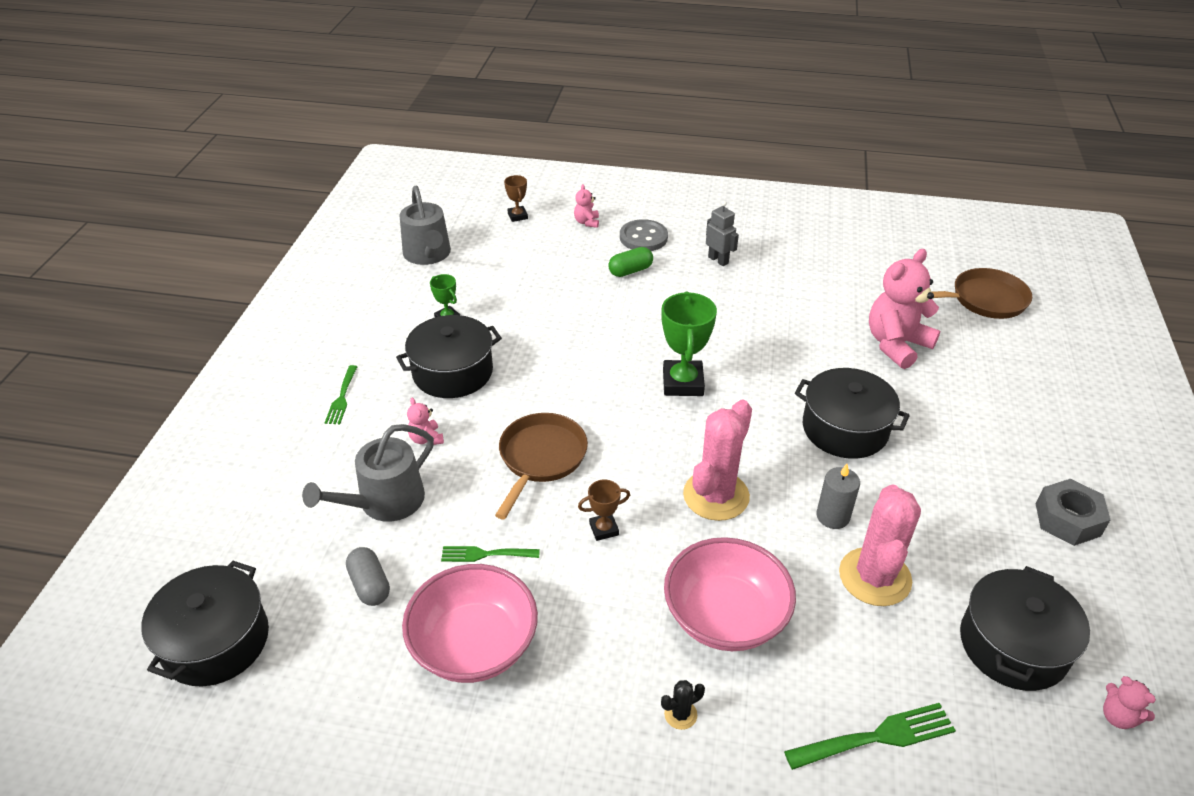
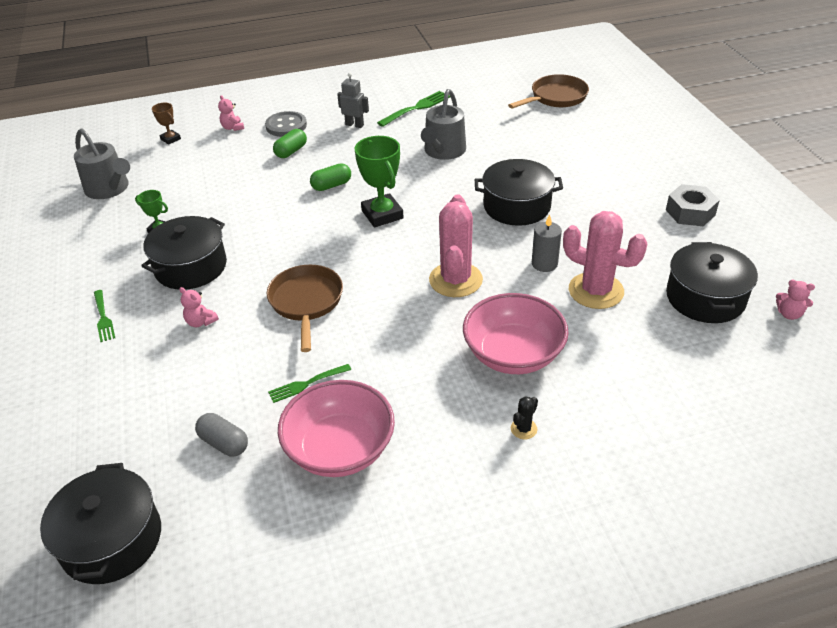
camera: 25 degrees left, 0 degrees up
(385, 502) = (195, 379): grey watering can -> grey watering can (443, 151)
(604, 529) = (388, 332): brown trophy -> none
(649, 327) = (331, 185): none -> green capsule
(875, 577) = (596, 291): pink cactus -> pink cactus turned 45 degrees counterclockwise
(876, 737) = (659, 387): green fork -> green fork (416, 108)
(896, 345) = (517, 142): pink teddy bear -> none

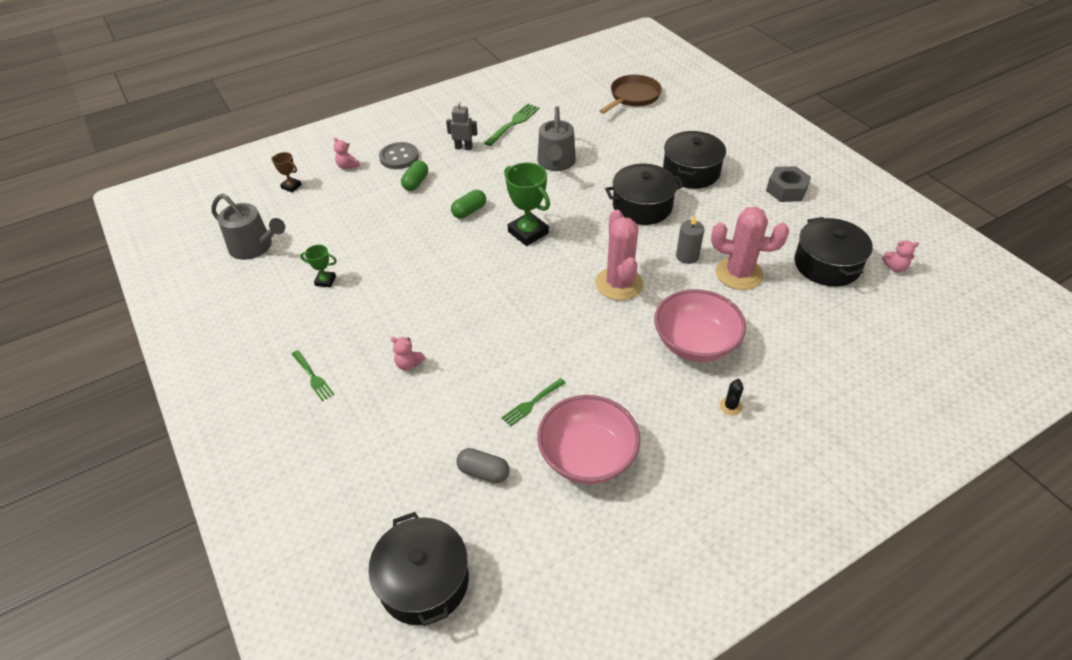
camera: 15 degrees left, 5 degrees up
(191, 267) = (373, 312): black pot -> black pot (691, 172)
(306, 302) = (497, 328): brown pan -> none

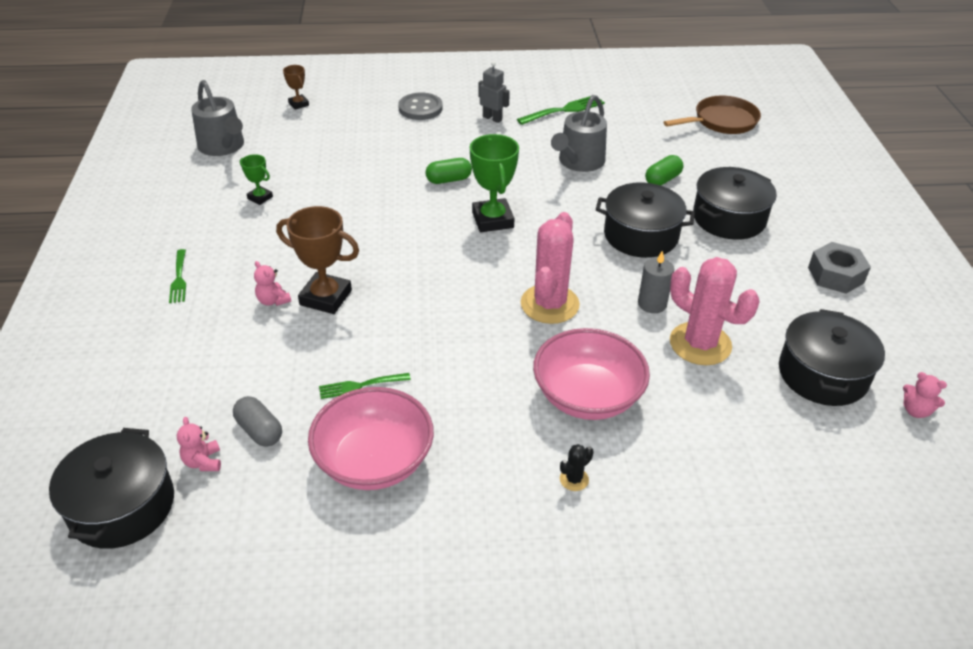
camera: 25 degrees right, 5 degrees down
(348, 166) = (365, 102): pink teddy bear -> pink teddy bear (203, 462)
(416, 183) = (417, 136): green capsule -> green capsule (662, 180)
(449, 344) = (325, 298): none -> brown trophy

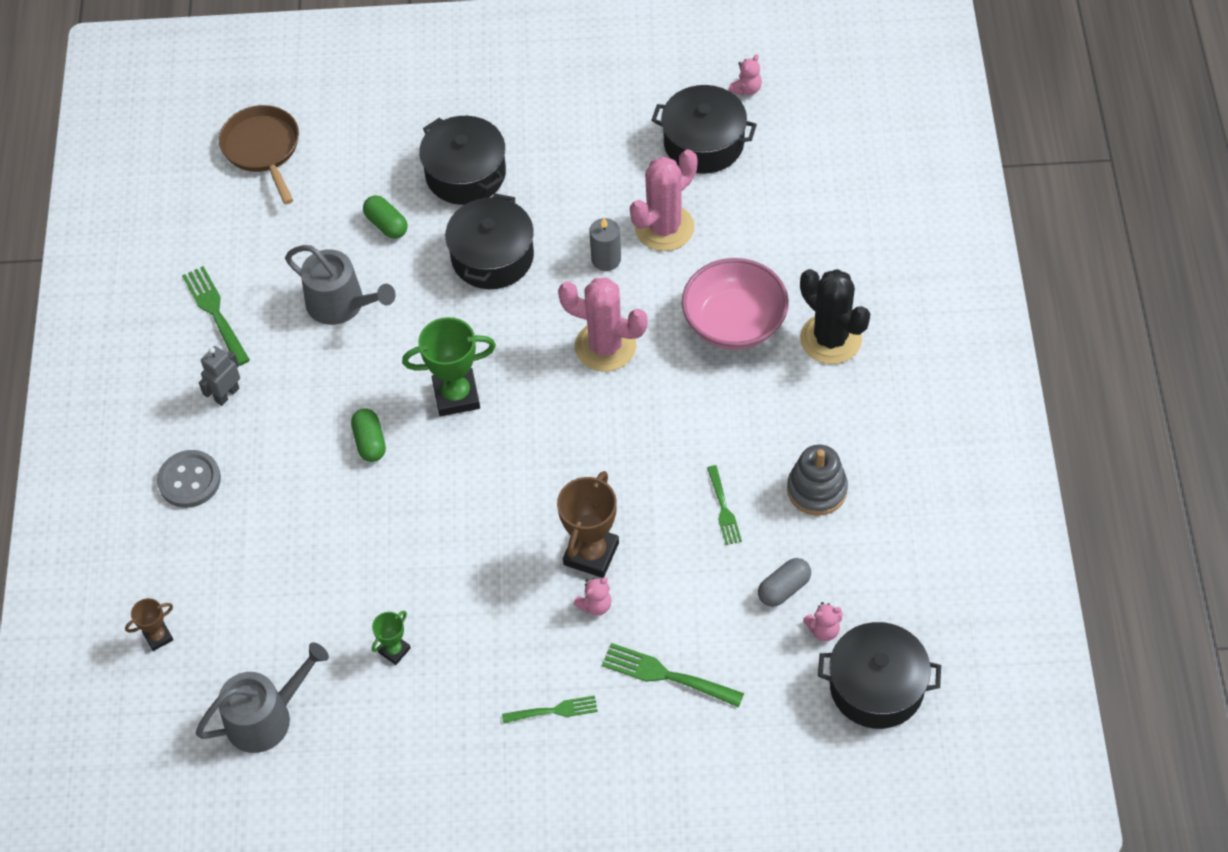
camera: 85 degrees left, 15 degrees up
(189, 345) = (666, 675): none -> green fork
(374, 461) = (817, 490): pink bowl -> grey stacking toy
(574, 479) = (830, 339): black cactus -> black cactus, size x2.44
(835, 275) = (565, 103): grey nut -> none

